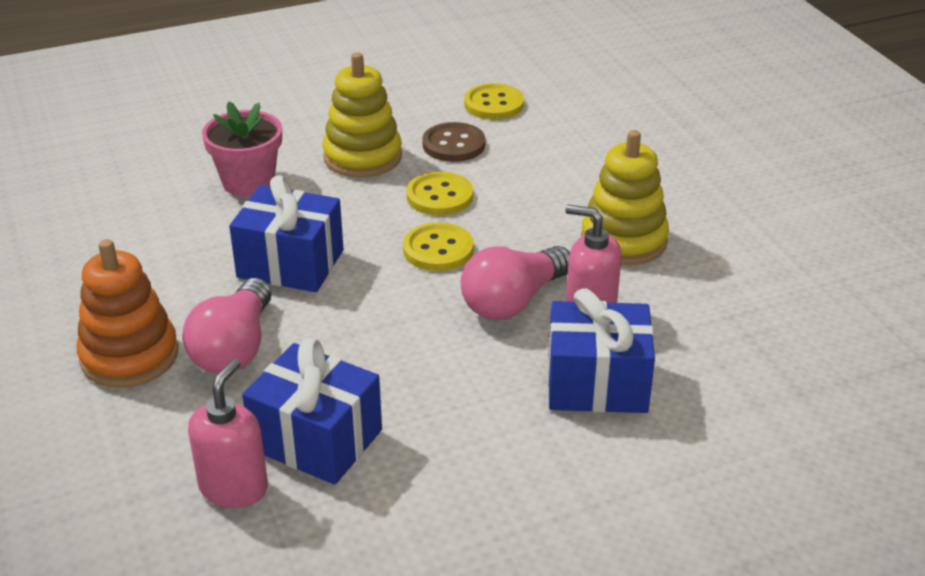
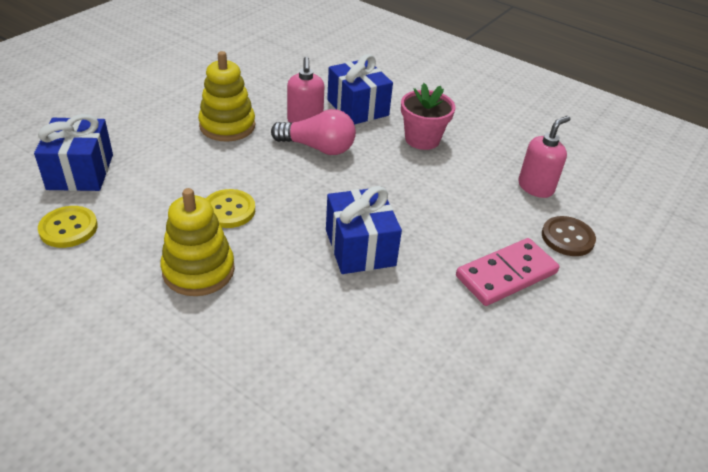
camera: 125 degrees left, 5 degrees up
(129, 356) = (506, 275): orange stacking toy -> pink domino
(234, 348) = (454, 233): pink light bulb -> none
(234, 487) = (536, 187): pink soap dispenser -> pink soap dispenser turned 150 degrees clockwise
(248, 182) = (280, 321): pink flower pot -> pink flower pot (422, 139)
(316, 440) = (481, 175): blue gift -> blue gift (80, 172)
(438, 249) = (291, 190): yellow button -> none
(453, 145) = (150, 228): brown button -> brown button (567, 238)

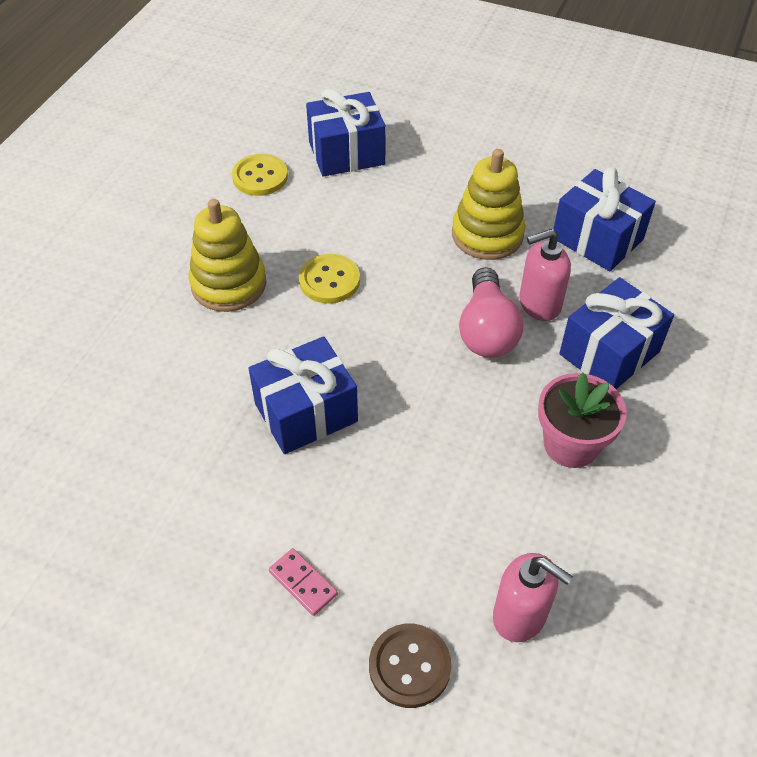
camera: 80 degrees right, 10 degrees up
(259, 85) = (597, 239): none -> blue gift
(506, 275) = (303, 583): pink domino -> pink domino, size x0.50

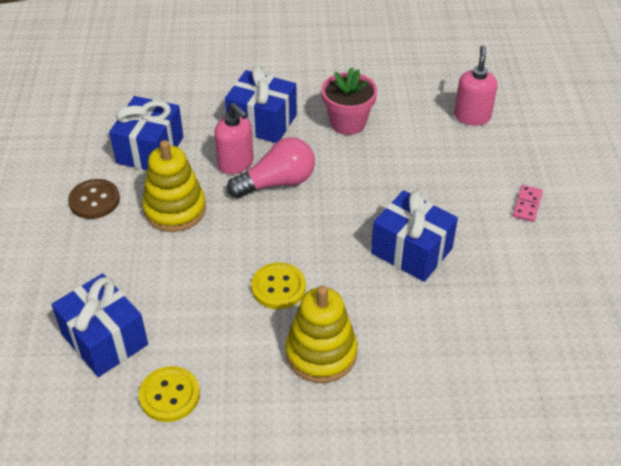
camera: 115 degrees left, 5 degrees down
(409, 666) = (534, 147): brown button -> brown button (94, 200)

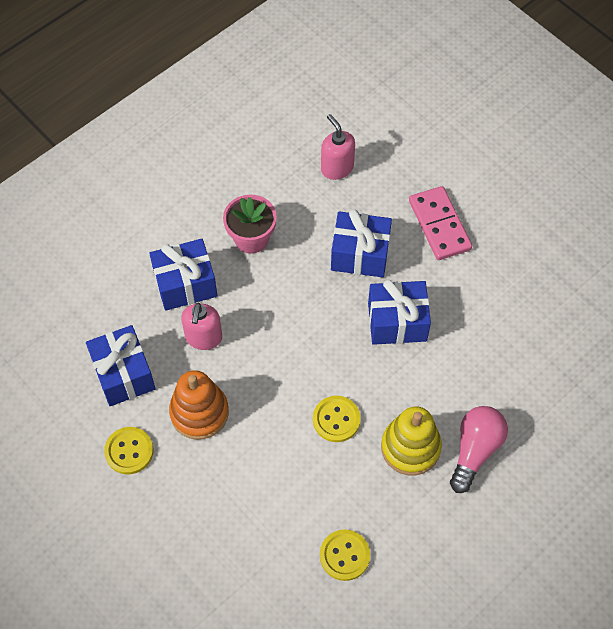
camera: 40 degrees left, 15 degrees up
(94, 200) = (129, 451): brown button -> yellow button
(105, 339) = (259, 552): blue gift -> blue gift (360, 254)
(175, 209) = (199, 412): yellow stacking toy -> orange stacking toy
(236, 163) = (203, 338): pink soap dispenser -> pink soap dispenser turned 90 degrees clockwise
(277, 182) = (251, 332): pink light bulb -> pink light bulb (475, 450)
(527, 205) = (439, 225): pink domino -> pink domino, size x1.98

